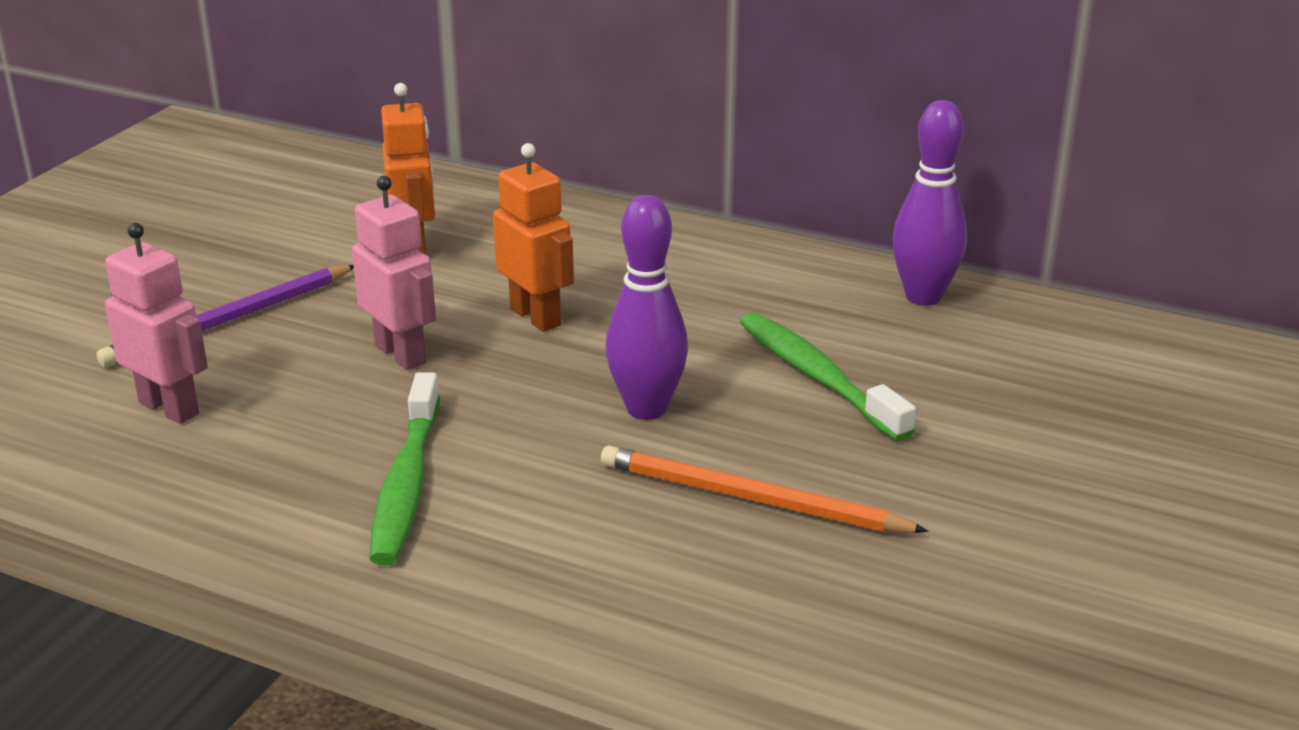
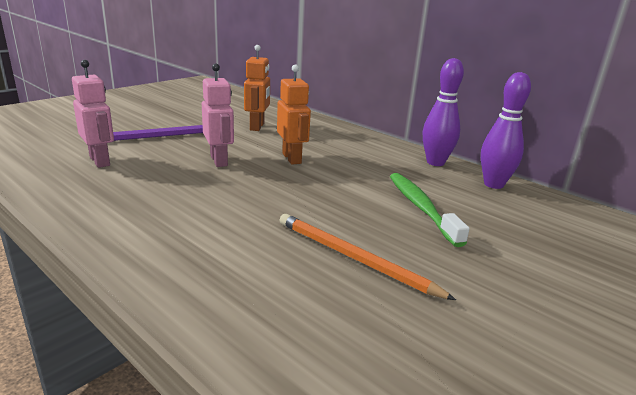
camera: 15 degrees right, 5 degrees down
(406, 484) = (175, 212): green toothbrush -> none
(646, 409) = (321, 204): purple bowling pin -> purple bowling pin (435, 162)

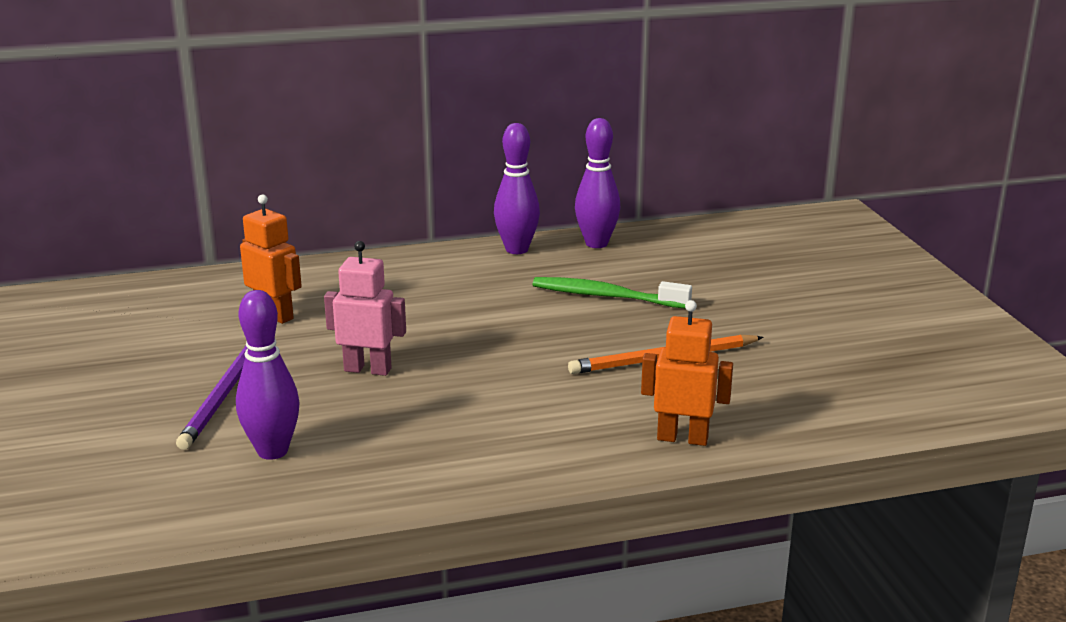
camera: 55 degrees left, 0 degrees up
(100, 161) = (272, 451): pink robot -> purple bowling pin
(292, 158) = (413, 323): orange robot -> orange robot (682, 438)

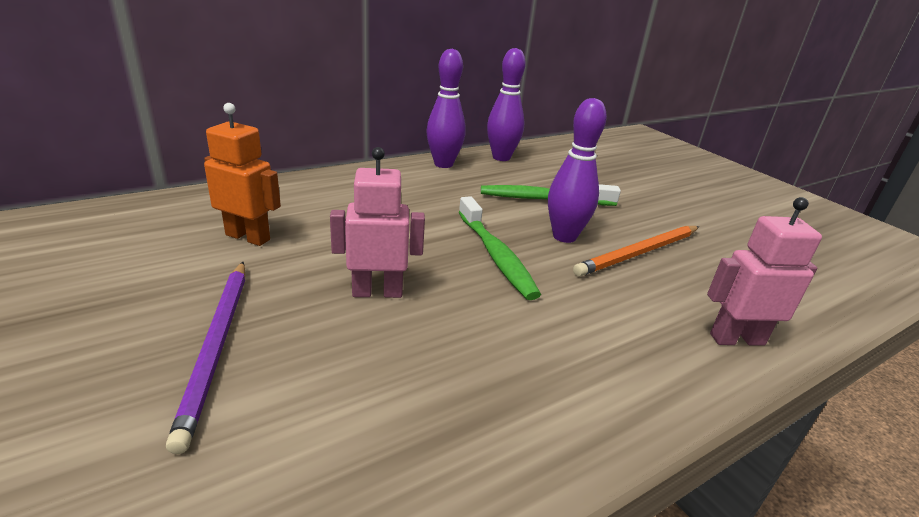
camera: 20 degrees left, 5 degrees up
(272, 451) = (313, 432): purple bowling pin -> purple bowling pin (564, 236)
(502, 349) = (496, 255): none -> green toothbrush
(682, 438) = (736, 339): orange robot -> pink robot

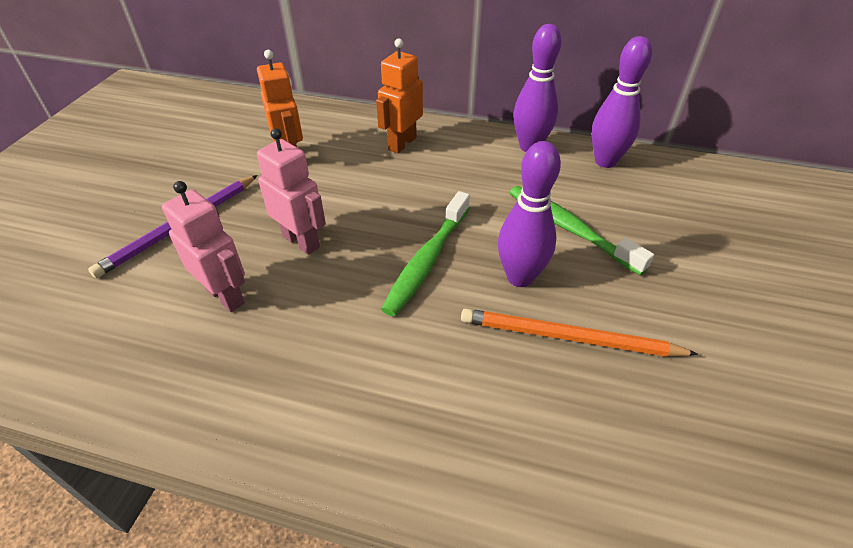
camera: 50 degrees right, 15 degrees up
(344, 192) = (402, 143): none -> orange robot
(736, 339) = (506, 477): pink robot -> pink robot (226, 296)

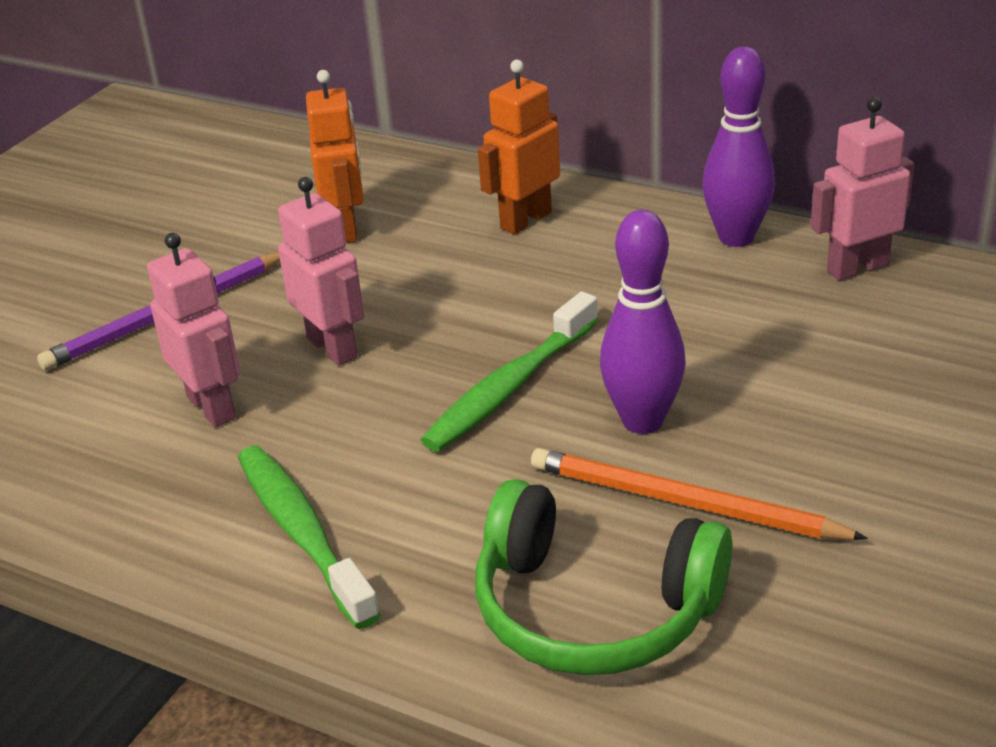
camera: 15 degrees right, 10 degrees down
(540, 435) = (593, 609): none -> green headphones
(569, 228) = (750, 362): green toothbrush -> green toothbrush (302, 533)
(605, 161) = (857, 268): purple bowling pin -> pink robot

